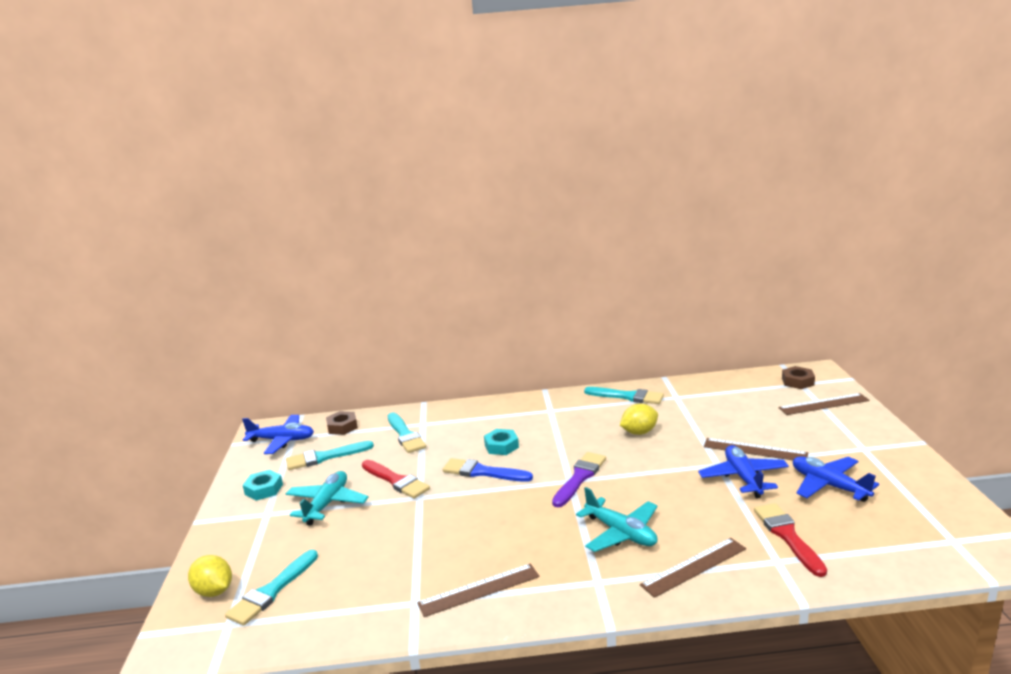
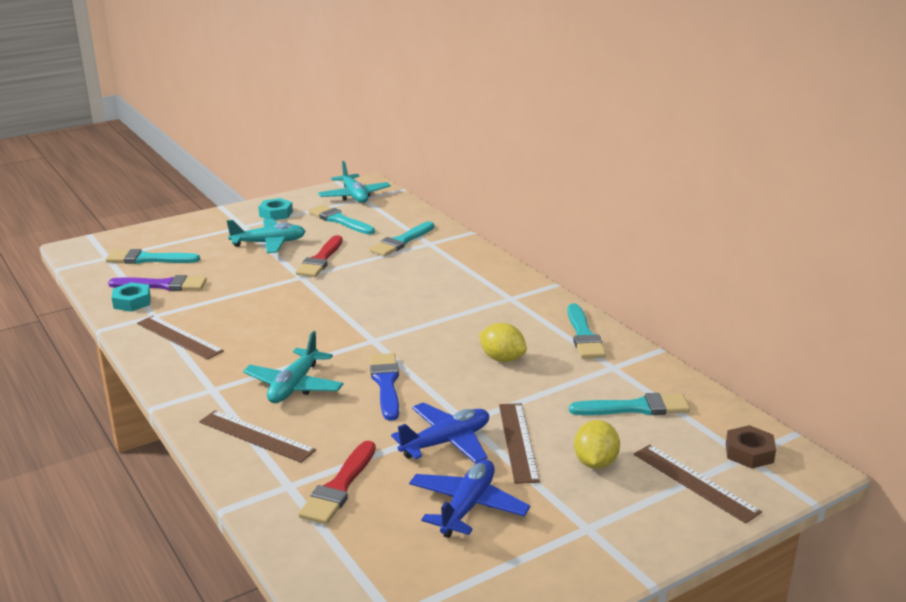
camera: 60 degrees right, 5 degrees up
(214, 591) = (140, 240): yellow lemon -> yellow lemon (595, 463)
(282, 440) = (354, 196): blue plane -> turquoise plane
(342, 427) = (395, 211): brown nut -> none
(483, 472) = (360, 293): blue brush -> blue brush (386, 383)
(501, 446) = (414, 290): turquoise nut -> turquoise nut (132, 302)
(580, 477) = (382, 344): purple brush -> purple brush (163, 285)
(732, 401) = (635, 408): none -> turquoise brush
(787, 536) = (339, 487): red brush -> red brush turned 150 degrees clockwise

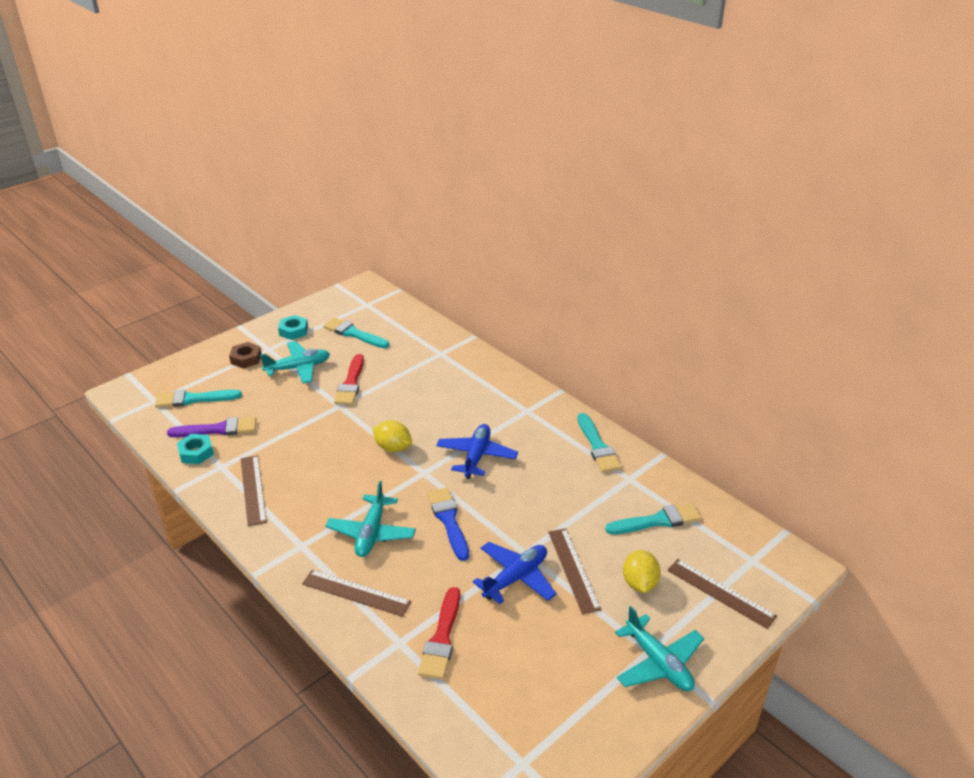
camera: 10 degrees left, 10 degrees up
(179, 337) = (253, 489): brown ruler -> brown ruler turned 45 degrees clockwise
(354, 196) = (358, 302): turquoise plane -> turquoise plane (658, 663)
(401, 241) = (416, 354): turquoise brush -> none
(467, 506) = (551, 643): blue plane -> blue plane (476, 456)
(502, 359) = (537, 480): yellow lemon -> yellow lemon (393, 448)
(749, 453) = (755, 556): brown nut -> brown nut (246, 359)

